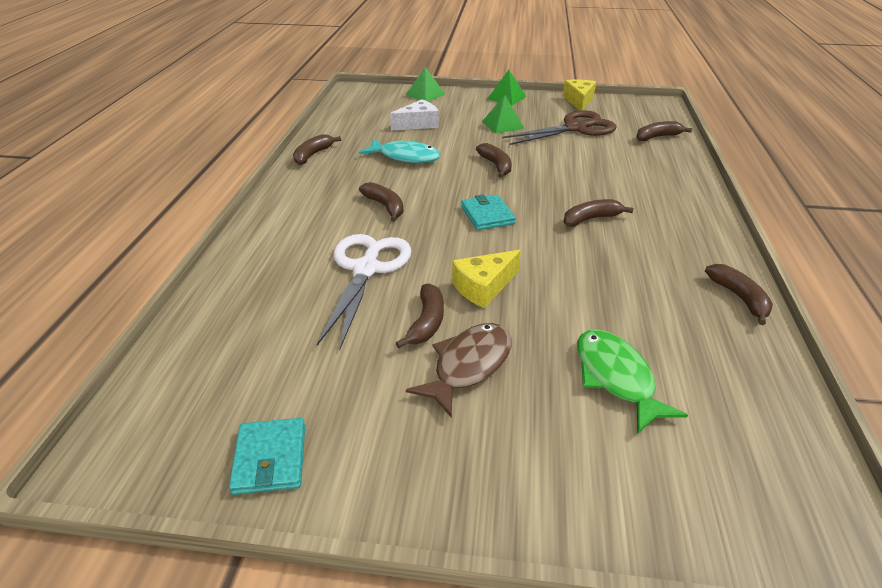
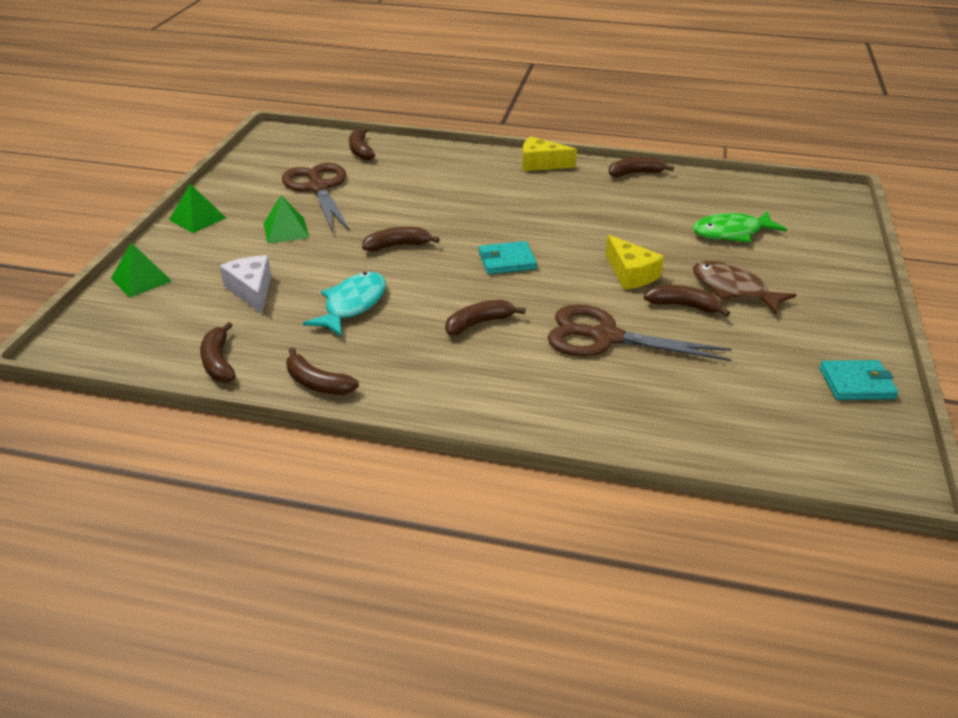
camera: 85 degrees left, 0 degrees up
(366, 269) = (605, 337): white scissors -> brown scissors
(579, 101) = (240, 175): yellow cheese -> yellow cheese (541, 164)
(591, 219) = (520, 209): brown banana -> brown banana (218, 362)

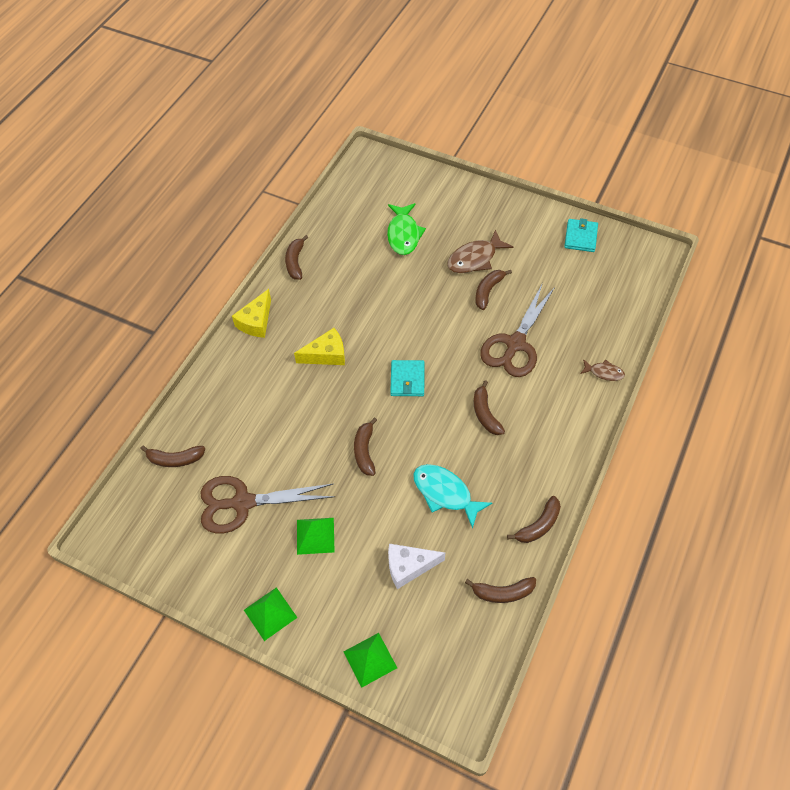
camera: 75 degrees left, 20 degrees up
(597, 428) = (604, 372): none -> brown fish
(630, 274) = (443, 309): yellow cheese -> yellow cheese (326, 355)

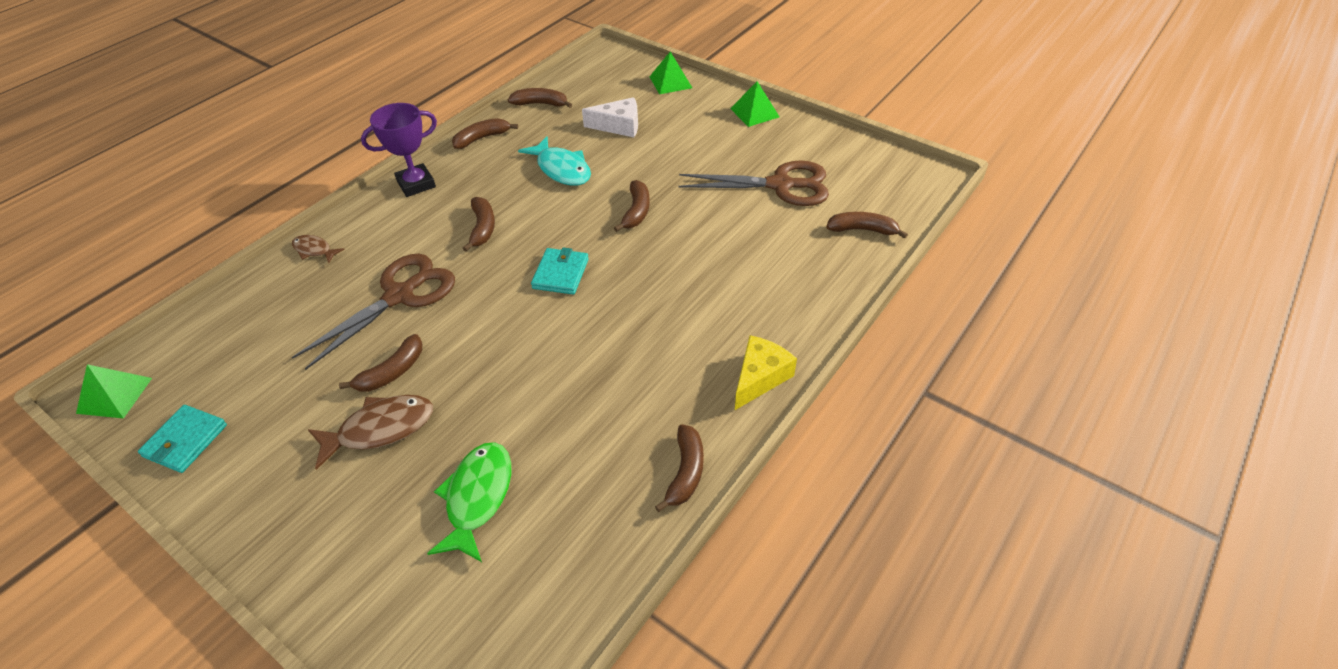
camera: 170 degrees left, 10 degrees down
(315, 535) = (705, 154): green pyramid -> green pyramid (114, 395)
(326, 355) = (660, 317): yellow cheese -> none
(567, 454) = (416, 184): none -> purple trophy

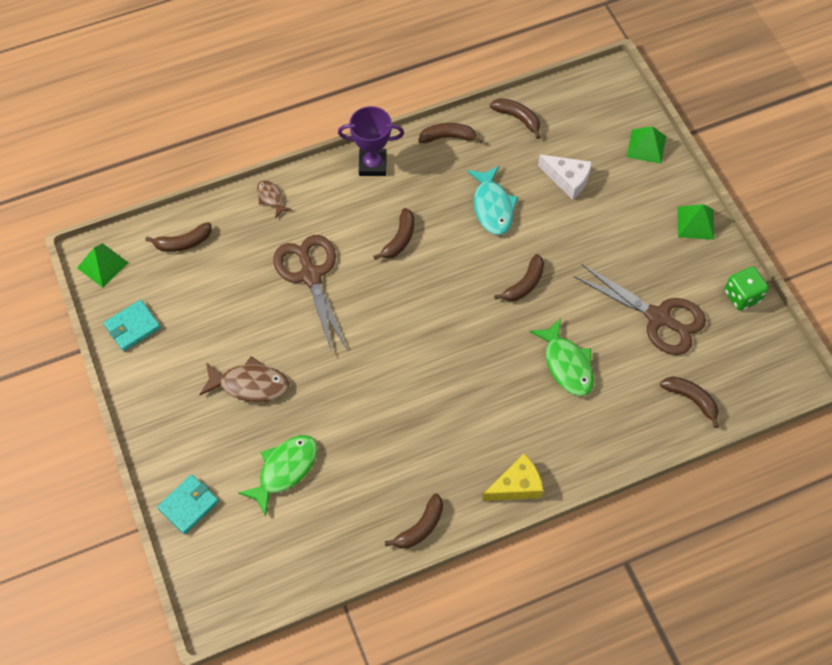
camera: 30 degrees right, 15 degrees up
(392, 372) = (276, 341): brown banana -> brown banana (183, 242)
(400, 296) = (311, 275): brown scissors -> brown scissors turned 90 degrees counterclockwise
(560, 274) = (432, 316): turquoise wallet -> turquoise wallet (189, 505)
(726, 254) = (566, 364): none -> green fish
(837, 143) = (742, 296): none -> green dice

